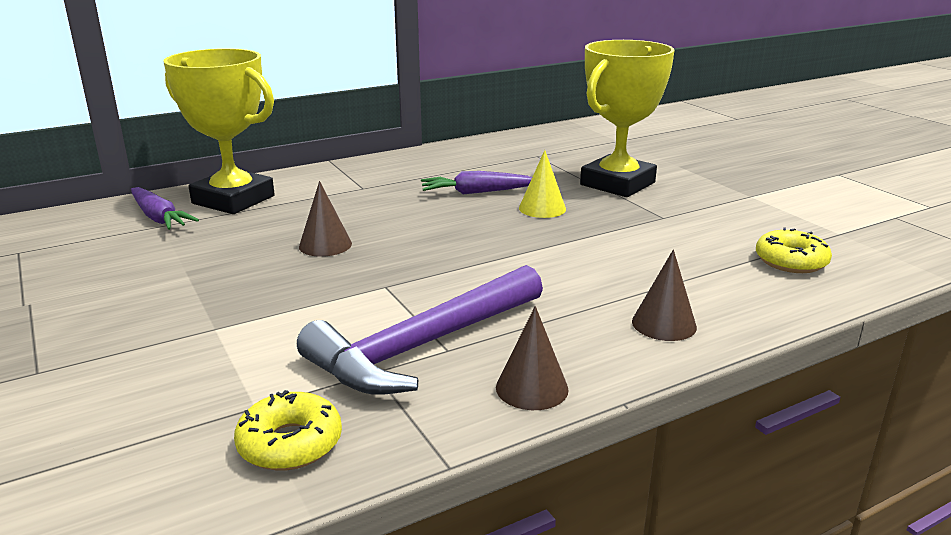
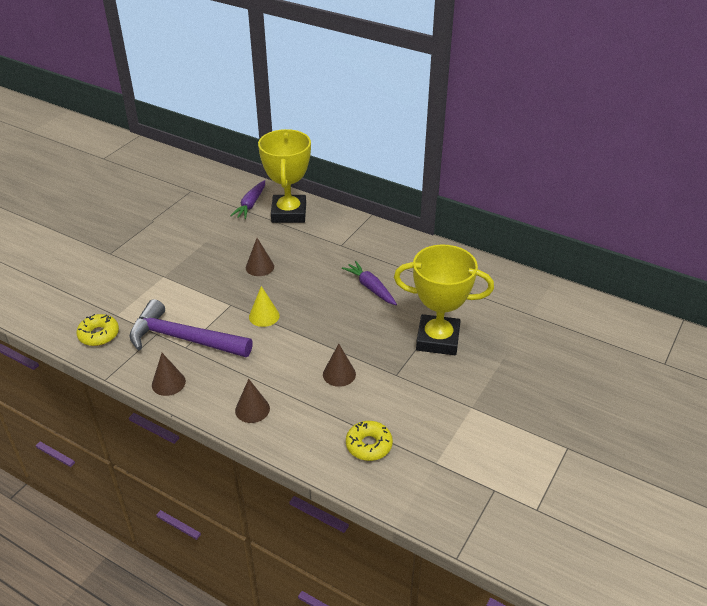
camera: 60 degrees right, 15 degrees up
(542, 208) = (367, 321): yellow cone -> yellow cone (264, 316)
(633, 247) = (339, 374): none -> brown cone

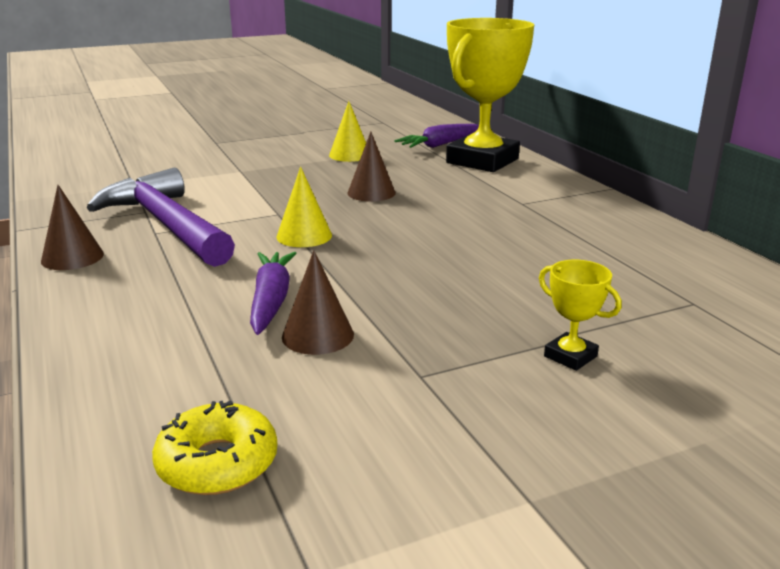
camera: 35 degrees right, 15 degrees down
(99, 335) = (85, 193): yellow donut -> none
(210, 235) = (350, 155): none -> yellow cone
(252, 409) = (119, 325): brown cone -> none
(370, 288) = (515, 255): purple carrot -> purple carrot (271, 301)
(438, 339) = (570, 356): yellow trophy -> yellow trophy, size x0.41

